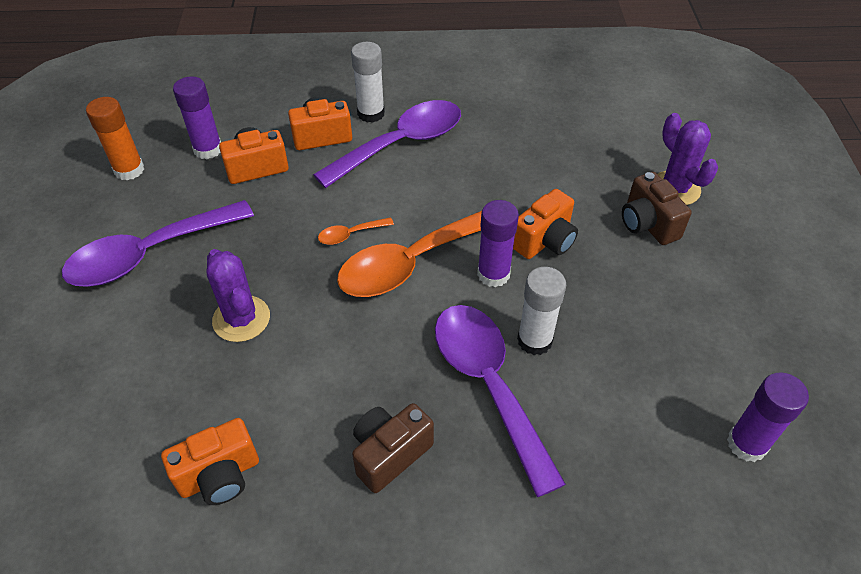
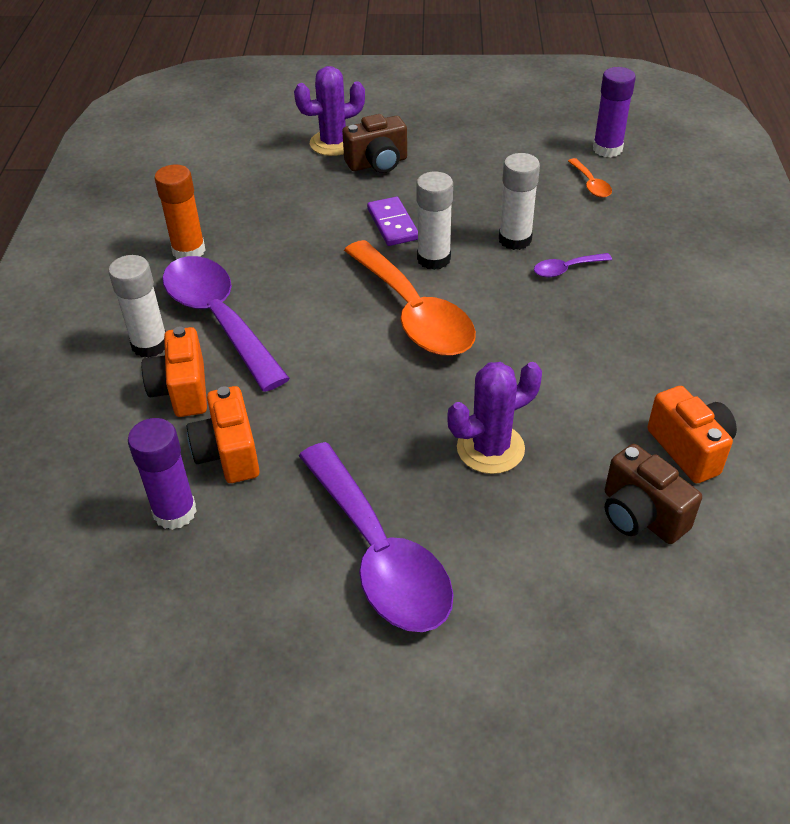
camera: 85 degrees left, 5 degrees down
(129, 170) = (197, 607): orange glue stick -> orange glue stick (189, 251)
(350, 234) = (366, 361): orange spoon -> orange spoon (590, 184)
(390, 454) = (646, 331): brown camera -> brown camera (640, 515)
(489, 385) = (566, 269): purple spoon -> purple spoon, size x0.42
(493, 274) = (433, 259): purple glue stick -> white glue stick
(544, 241) = (392, 224): orange camera -> purple domino

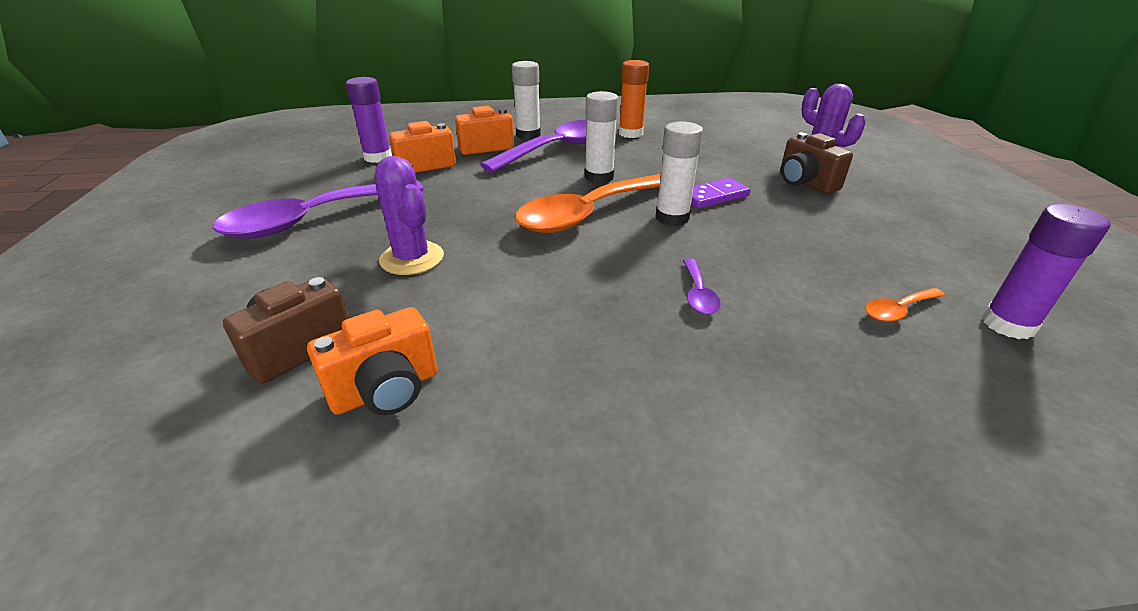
camera: 80 degrees right, 10 degrees down
(515, 240) = (733, 259): white glue stick -> white glue stick (599, 177)
(566, 269) = (698, 294): purple spoon -> purple spoon turned 150 degrees counterclockwise

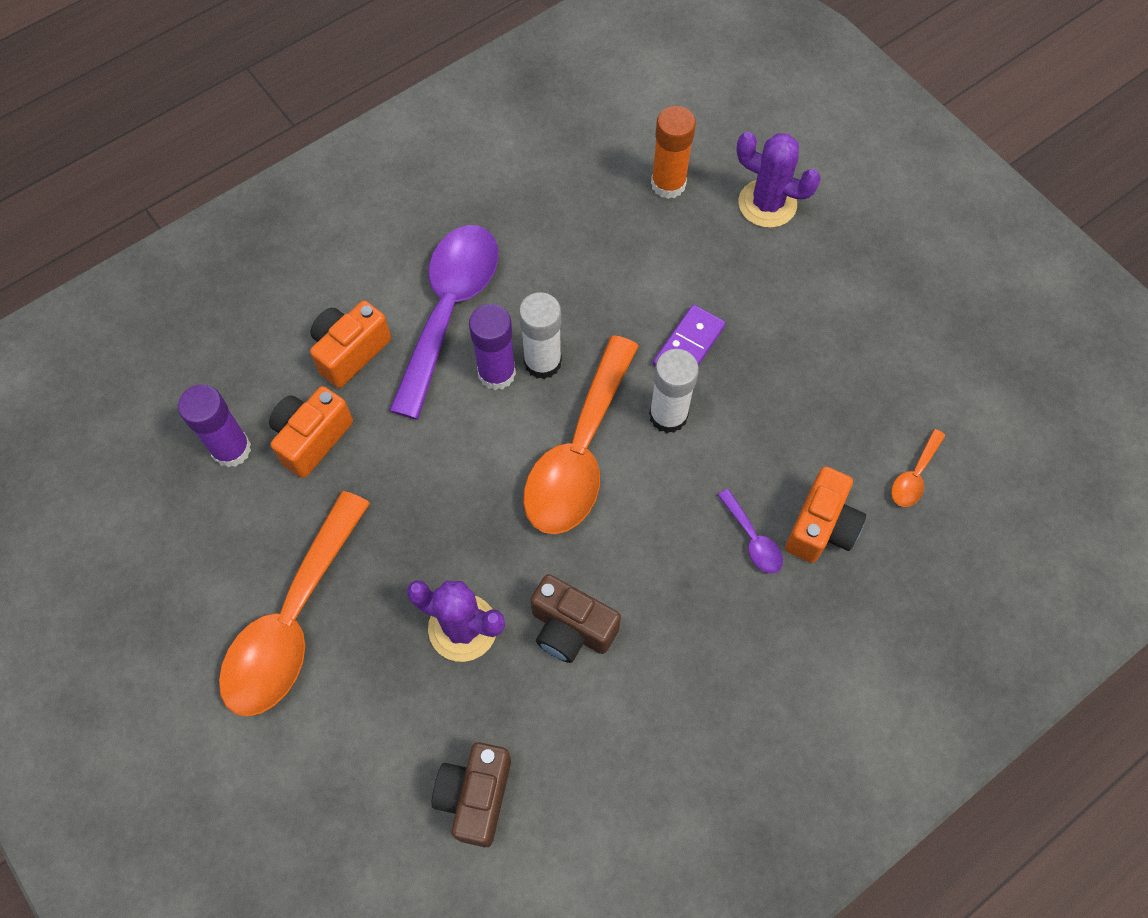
camera: 30 degrees left, 30 degrees up
(314, 219) = (293, 620): purple spoon -> orange spoon
(386, 390) = (586, 794): orange camera -> orange camera (821, 527)
(528, 135) = (380, 287): white glue stick -> none
(630, 133) = (512, 218): orange glue stick -> orange glue stick (668, 184)
(805, 183) = (770, 265): brown camera -> brown camera (571, 628)
(1008, 324) = (995, 452): purple glue stick -> purple glue stick (496, 373)

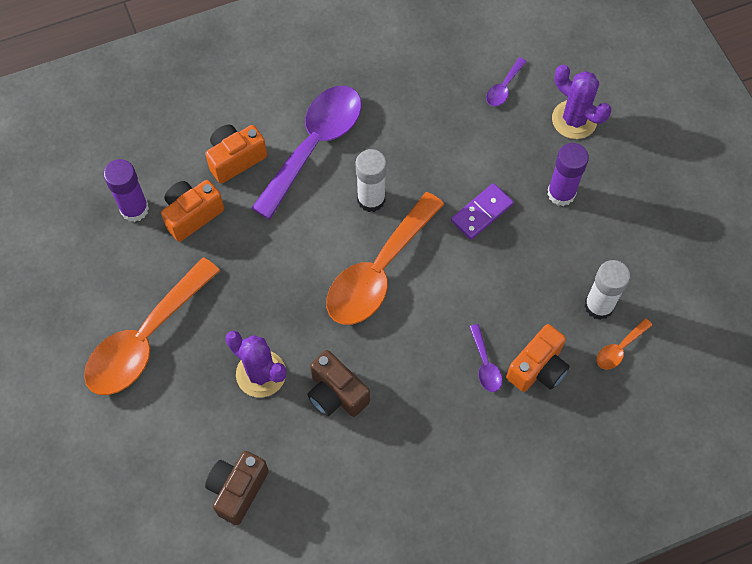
camera: 15 degrees right, 0 degrees up
(496, 373) = (335, 199): purple glue stick -> purple glue stick (561, 193)
(668, 184) = (503, 87): orange glue stick -> purple spoon
(668, 415) = (451, 260): white glue stick -> white glue stick (599, 306)

